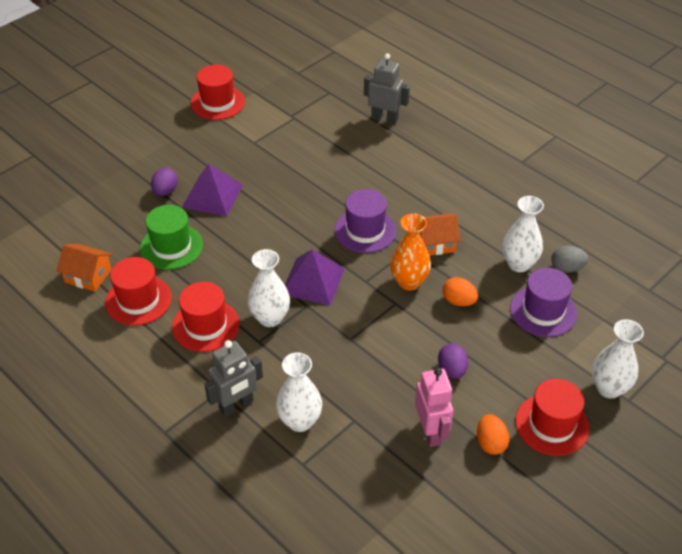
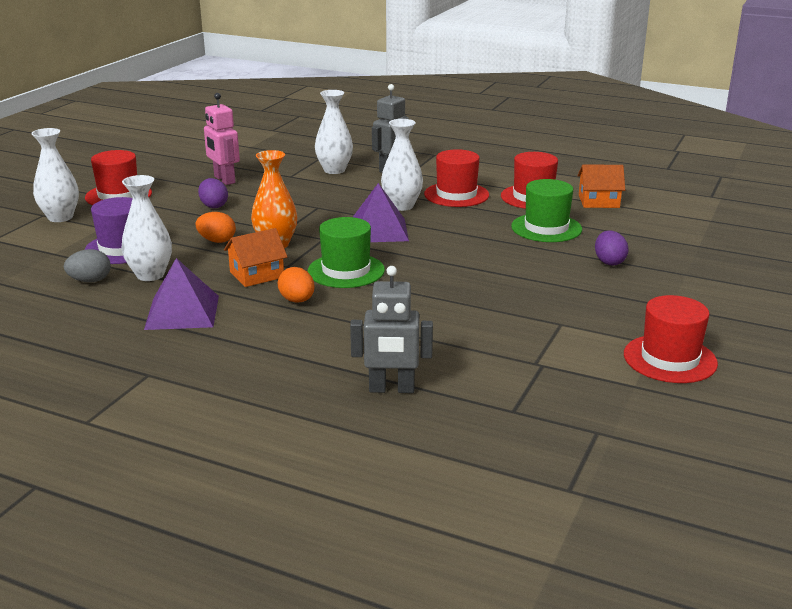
camera: 160 degrees right, 20 degrees down
(212, 196) = (551, 267): purple pyramid -> purple pyramid (182, 312)
(365, 230) = (346, 271): purple hat -> green hat
(490, 443) = (172, 182): orange egg -> orange egg (297, 300)

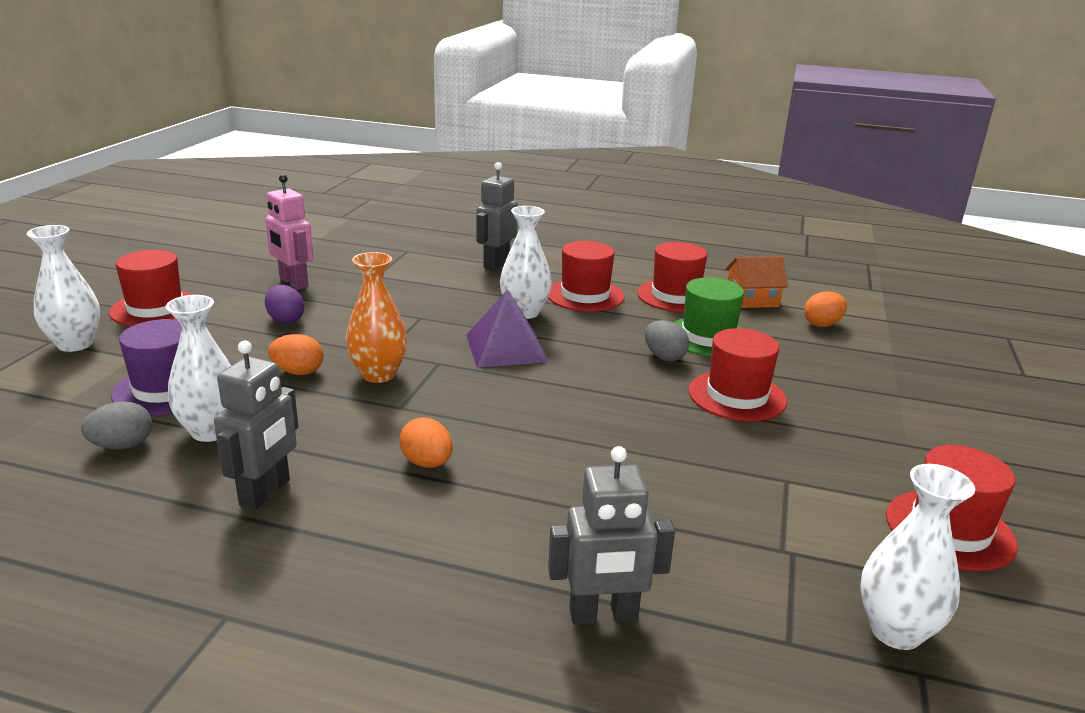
camera: 10 degrees left, 0 degrees up
(182, 312) = (265, 493): purple pyramid -> grey robot
(257, 275) = (362, 423): orange house -> none
(334, 170) = (429, 266): white vase -> white vase (895, 631)
(346, 271) = (481, 411): green hat -> none
(503, 241) = (664, 357): none -> grey egg
(549, 269) = (737, 396): none -> red hat
(609, 262) = (802, 382): purple egg -> none
(650, 222) = (822, 324): none -> orange egg

